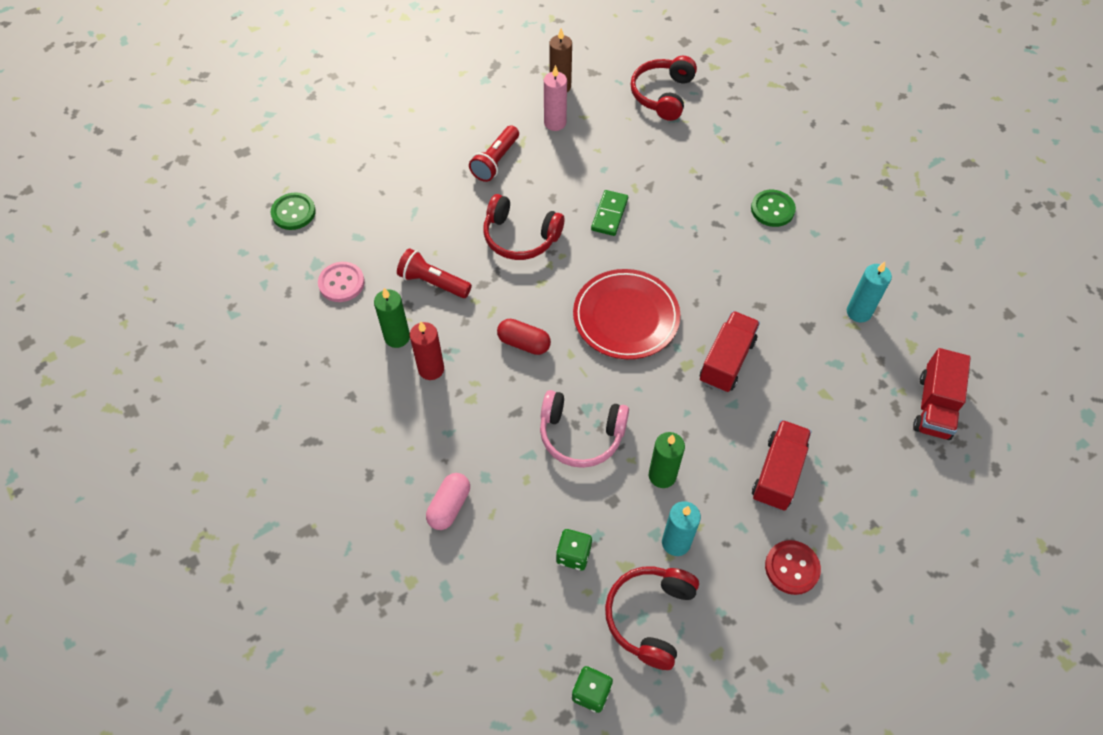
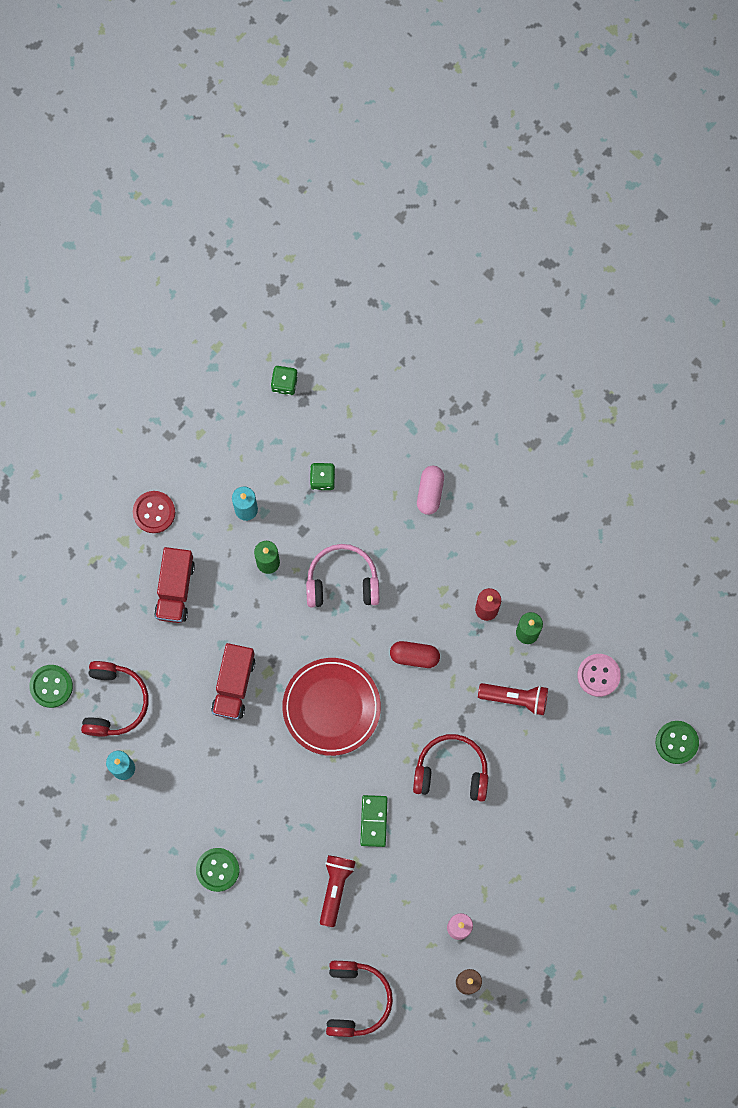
camera: 165 degrees right, 20 degrees up
(496, 161) = (503, 859): red flashlight -> red flashlight (335, 888)
(649, 616) = (254, 447): red headphones -> red headphones (114, 701)
(934, 406) = (51, 686): red truck -> green button

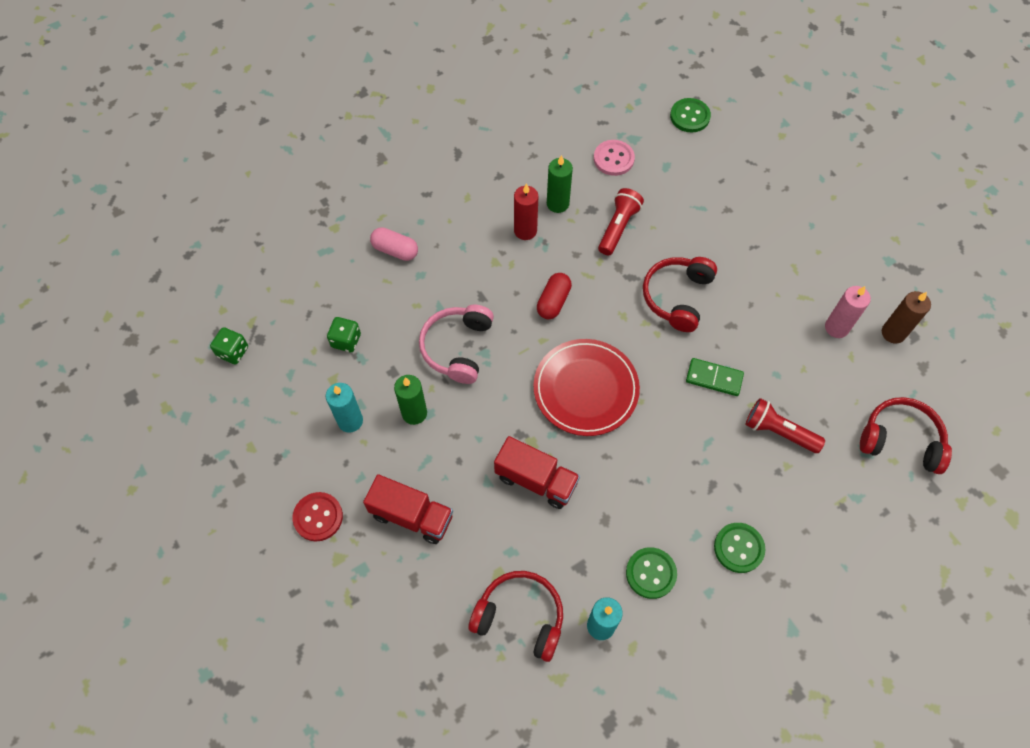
camera: 75 degrees left, 15 degrees down
(51, 686) = (481, 688): green button -> green button (651, 573)

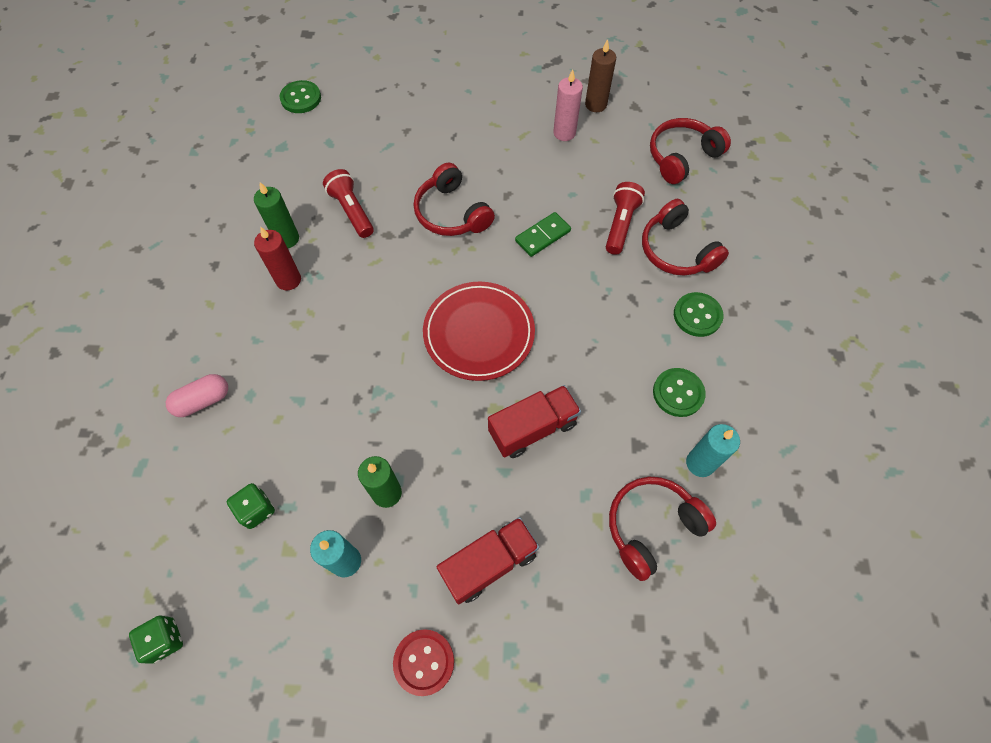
camera: 55 degrees left, 0 degrees up
(457, 347) = (352, 411): pink headphones -> none
(553, 301) = (376, 303): red capsule -> none
(613, 159) = (286, 172): pink button -> none
(778, 432) = (620, 225): red flashlight -> red flashlight turned 135 degrees clockwise
(791, 493) = (676, 250): none -> red headphones

